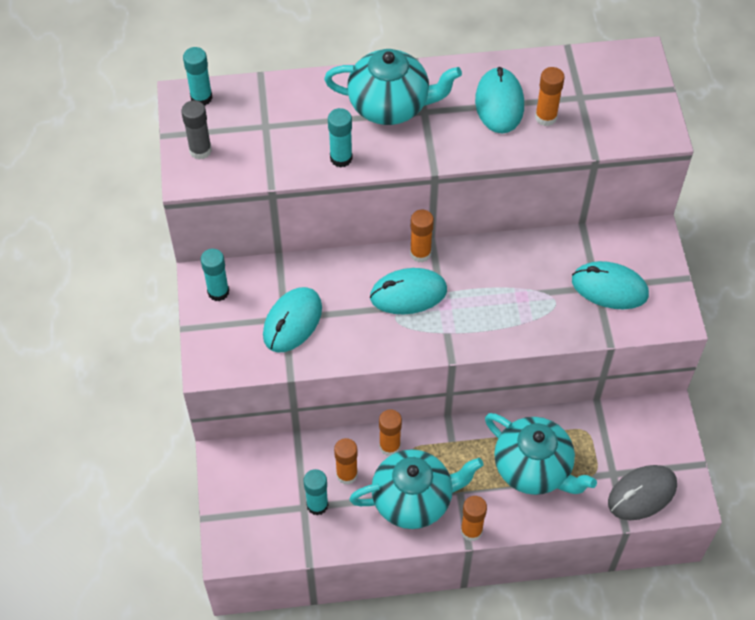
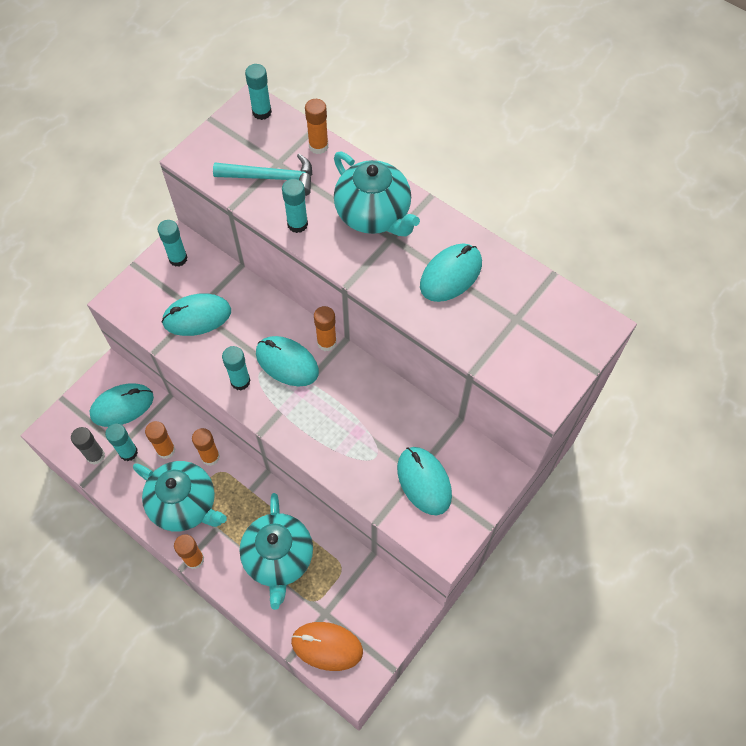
camera: 45 degrees right, 5 degrees up
(200, 150) = (219, 146): grey glue stick -> grey glue stick (95, 456)
(266, 476) = (122, 406): none -> turquoise mouse
(275, 140) = (272, 178): none -> turquoise hammer
(389, 338) = (240, 381): none -> turquoise glue stick
(545, 117) = (472, 312): orange glue stick -> orange glue stick (318, 146)
(642, 494) = (327, 646): grey mouse -> orange mouse

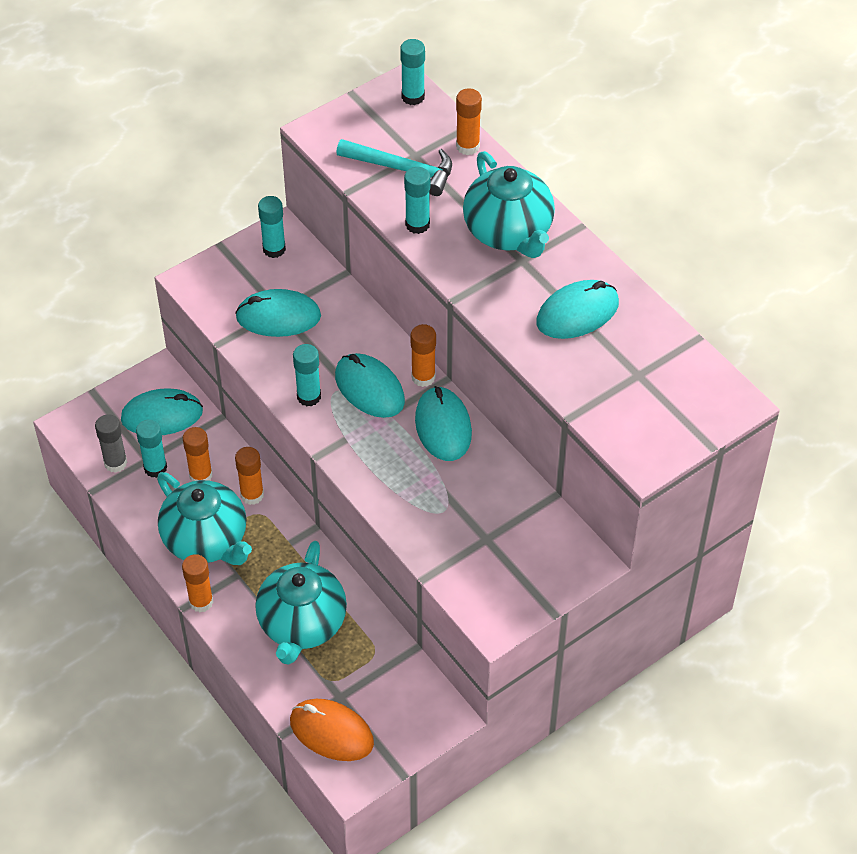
camera: 15 degrees right, 10 degrees down
(424, 481) = (492, 550): turquoise mouse -> turquoise mouse (443, 427)

